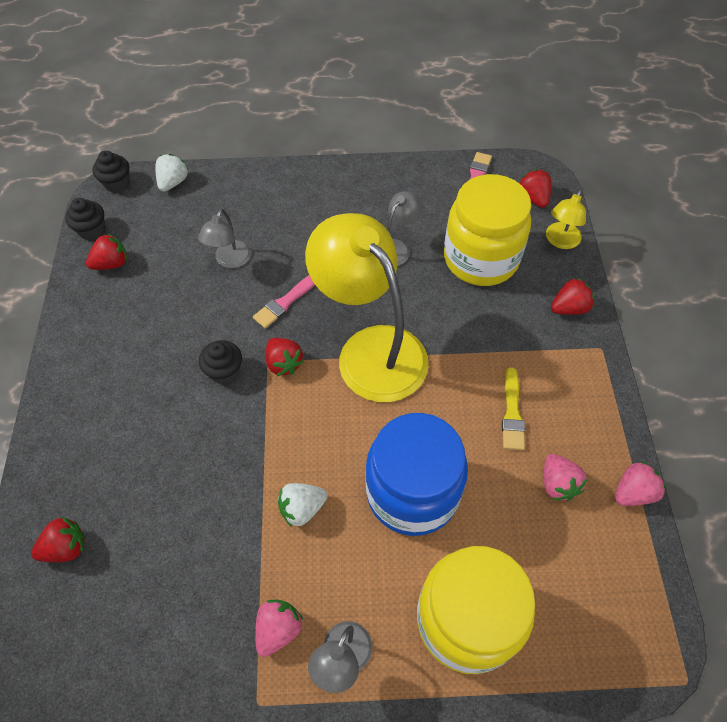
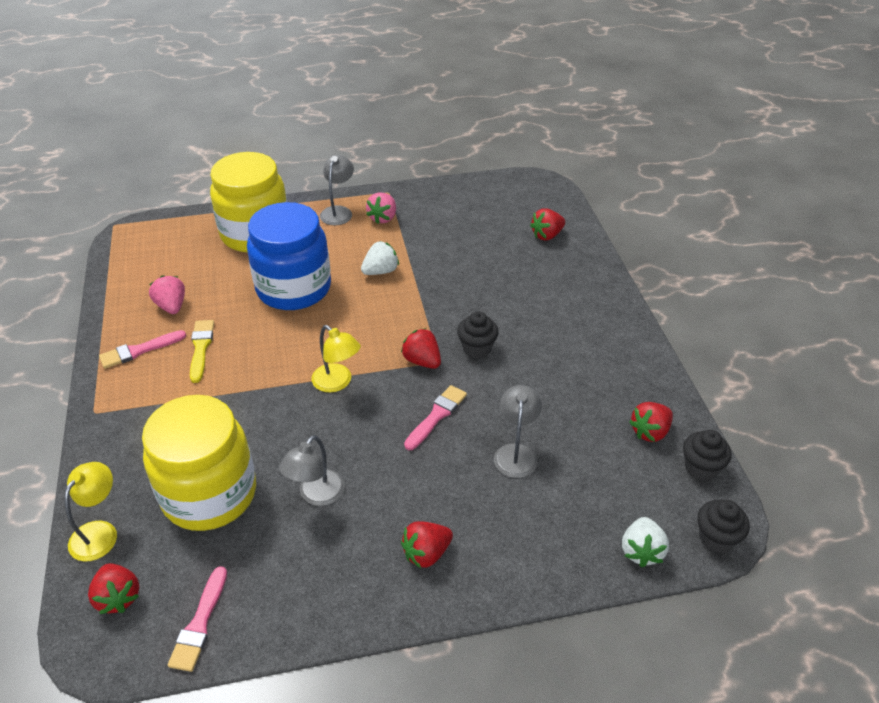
camera: 170 degrees right, 15 degrees down
(371, 349) = (337, 383): yellow lamp -> yellow lamp, size x0.44
(569, 308) = (115, 448): red strawberry -> red strawberry (426, 553)
(578, 419) = (139, 350): none -> pink brush
(633, 492) = (109, 308): pink strawberry -> none

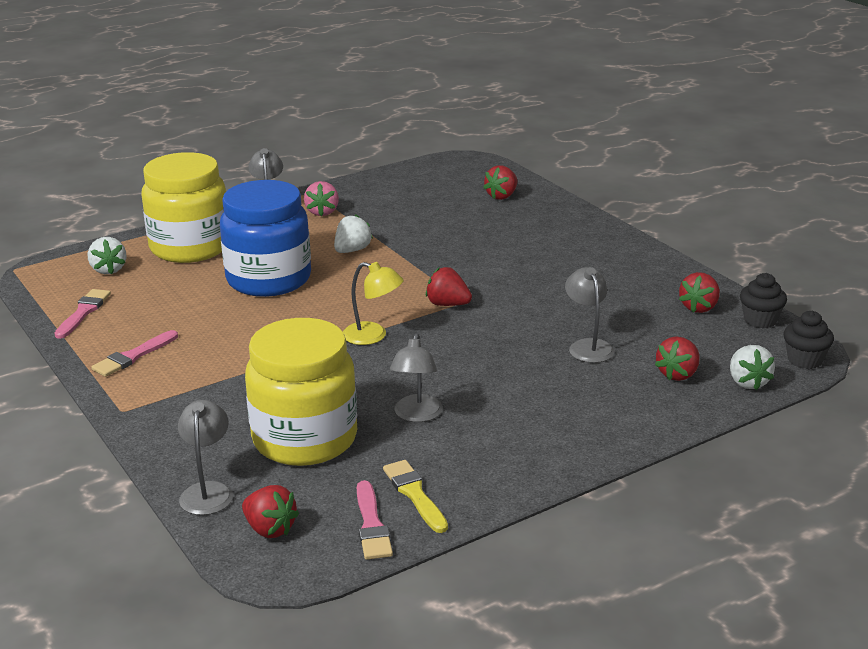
camera: 20 degrees left, 15 degrees down
(99, 532) = (208, 491): yellow lamp -> grey lamp
(171, 306) = (141, 317): pink strawberry -> none
(180, 244) = (108, 270): none -> white strawberry
(201, 348) = (203, 341): yellow brush -> yellow brush (414, 494)
(426, 553) = (556, 428): red strawberry -> red strawberry (678, 374)
(436, 416) = (492, 338): pink brush -> pink brush (83, 312)
(477, 348) = (495, 285): black cupcake -> none

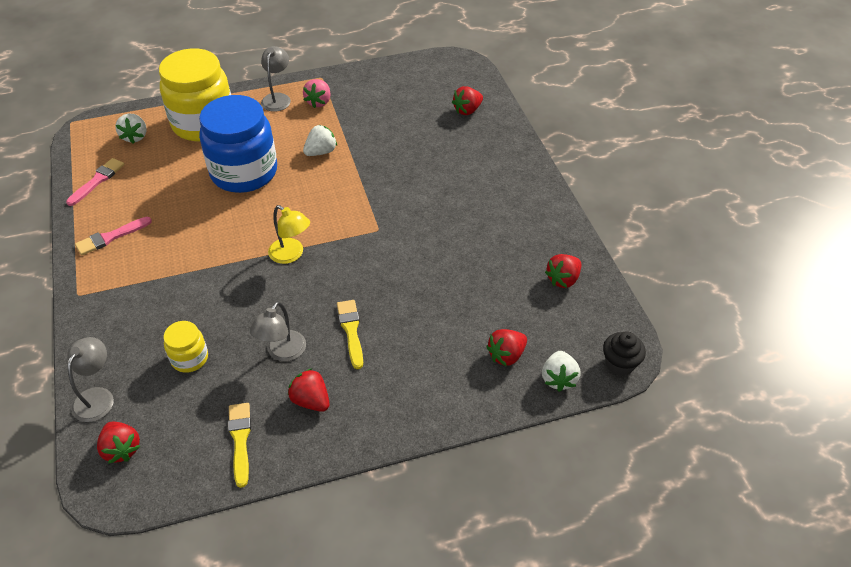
camera: 15 degrees right, 20 degrees up
(305, 439) = (189, 358): yellow jar -> yellow jar, size x0.46
(372, 525) = (194, 465): pink brush -> none
(447, 304) = (364, 231): red strawberry -> red strawberry (311, 400)
(487, 384) = (351, 331): none -> yellow brush
(588, 346) = (450, 305): grey lamp -> none
(760, 320) = (606, 307): black cupcake -> none

